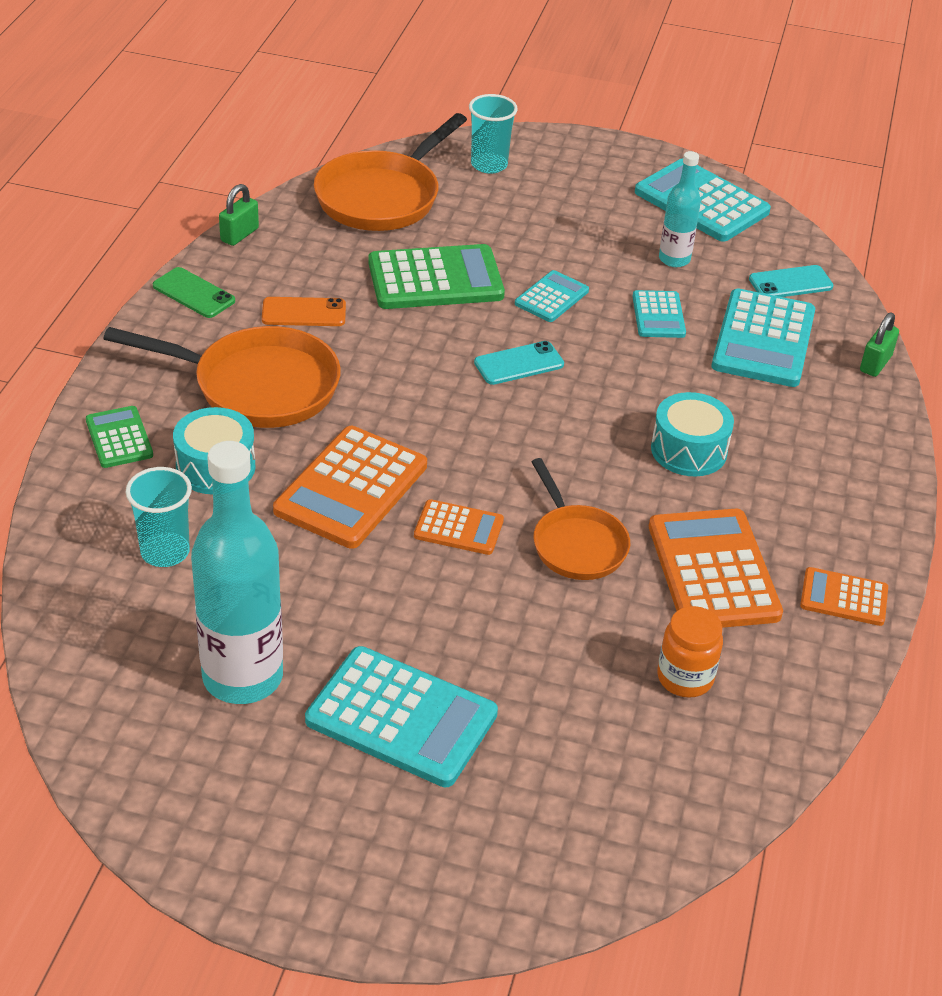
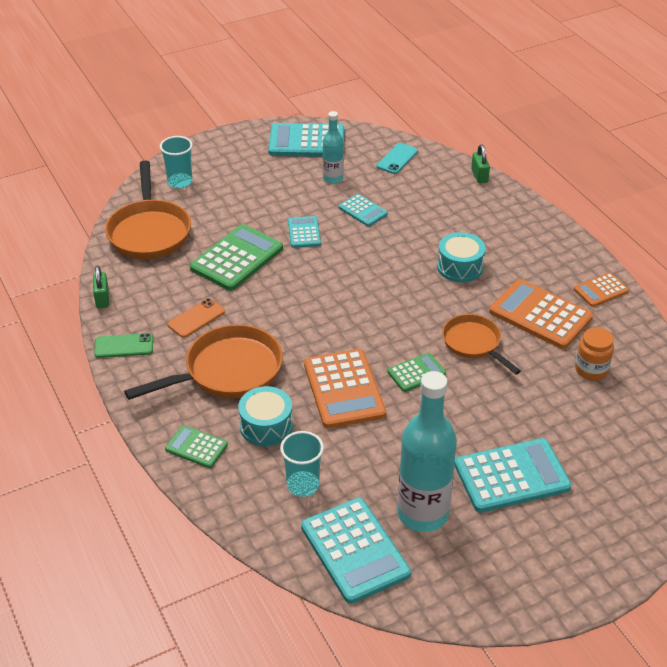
camera: 40 degrees left, 0 degrees up
(458, 528) = (416, 373): orange calculator -> green calculator
(519, 364) = (334, 275): turquoise phone -> none
(577, 544) = (474, 343): orange pan -> orange pan turned 150 degrees counterclockwise
(763, 339) = (421, 194): turquoise calculator -> turquoise calculator (354, 550)

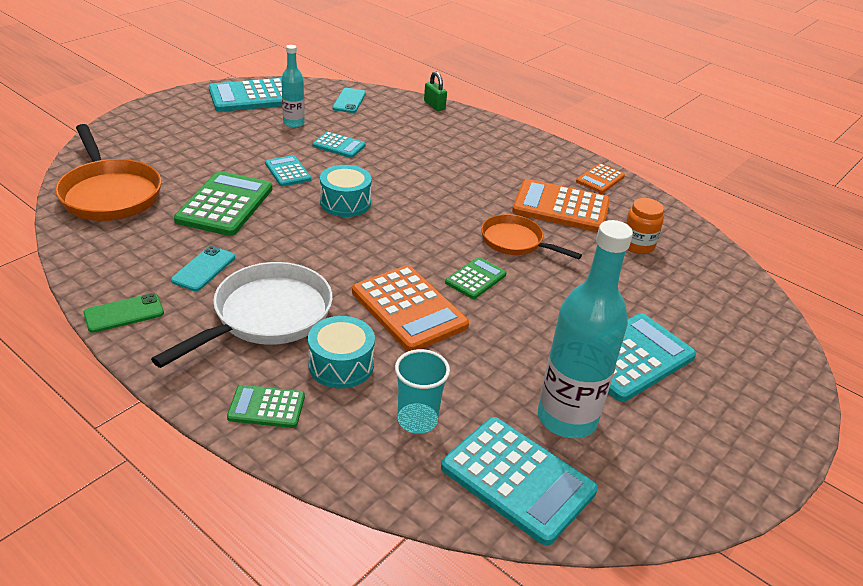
camera: 25 degrees left, 5 degrees down
(102, 299) = (76, 268): green padlock -> none
(180, 182) = (127, 144): turquoise cup -> none
(196, 318) = (203, 269): orange phone -> turquoise phone
(227, 371) = (267, 316): orange pan -> white pan
(460, 267) = (461, 179): turquoise drum -> turquoise drum (345, 202)

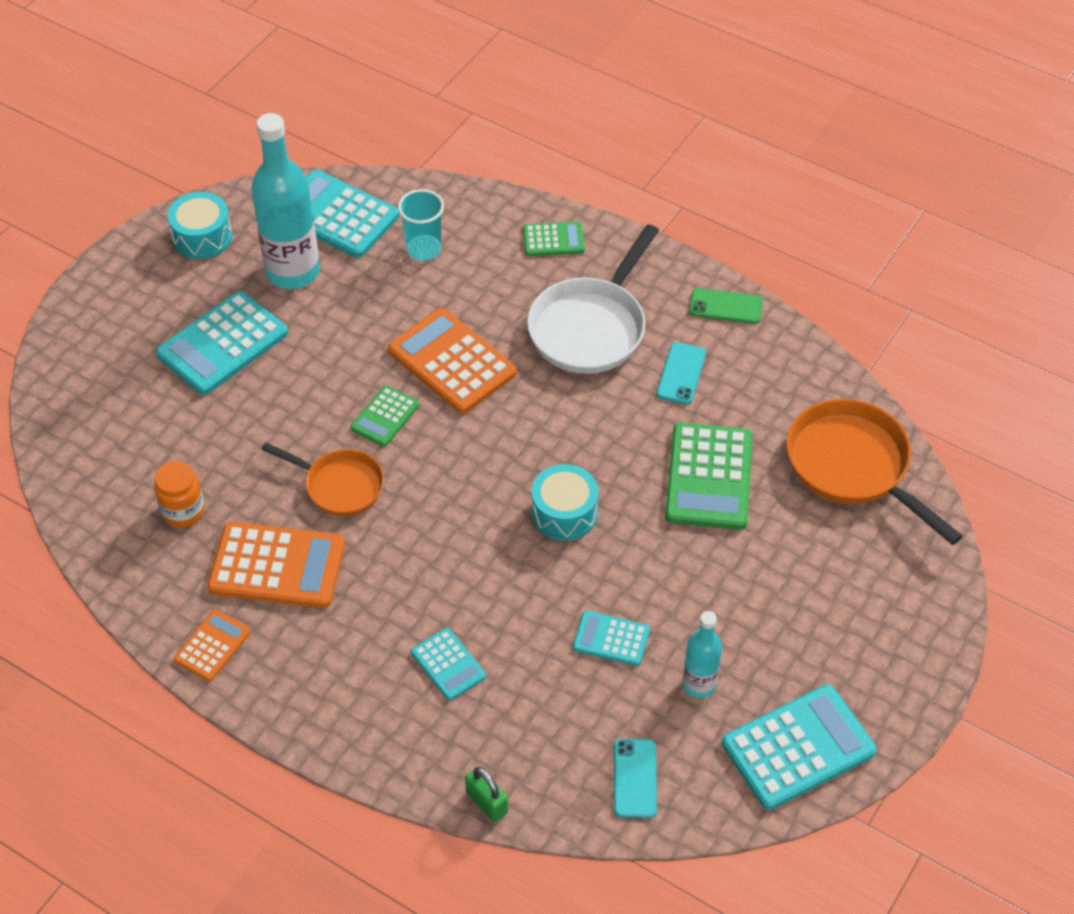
camera: 175 degrees right, 15 degrees up
(124, 313) = (725, 306): green phone -> green phone turned 45 degrees clockwise
(288, 171) = (660, 560): turquoise calculator -> turquoise calculator (448, 665)
(341, 365) = (502, 288): turquoise drum -> turquoise drum (202, 237)

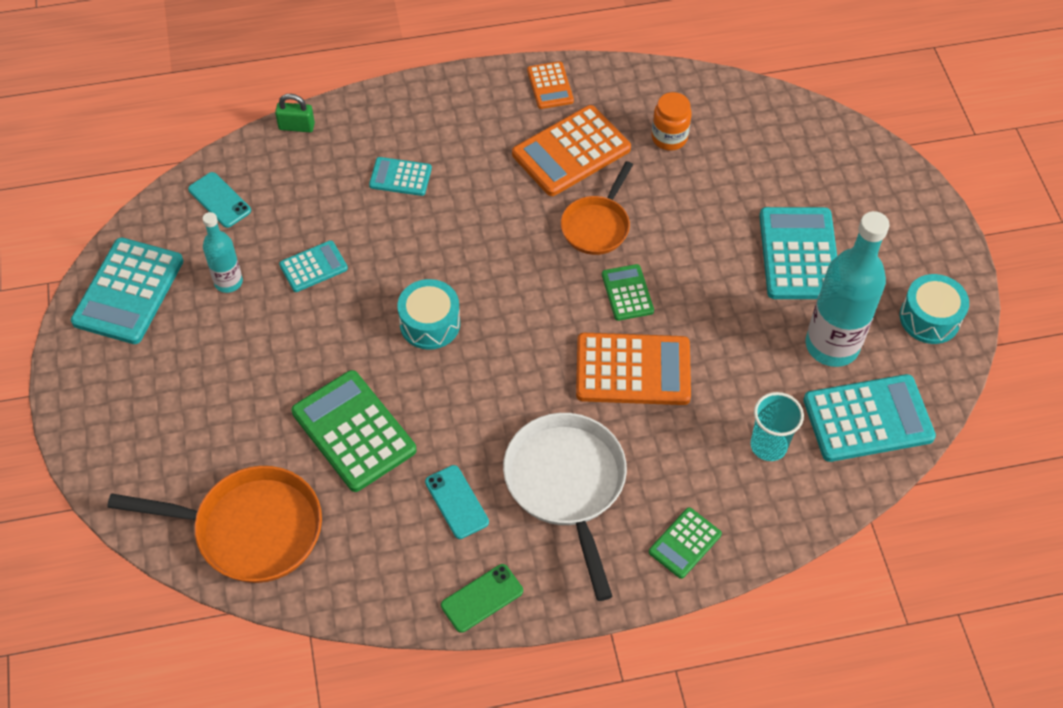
camera: 135 degrees right, 5 degrees up
(340, 485) = (597, 226): orange pan -> orange pan turned 45 degrees counterclockwise

